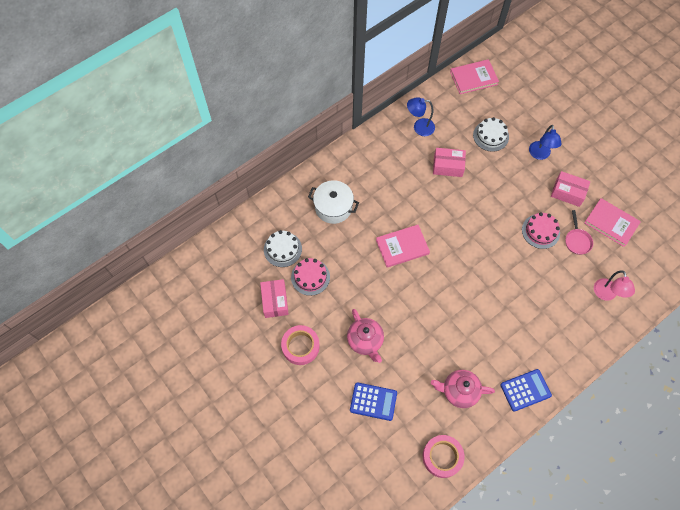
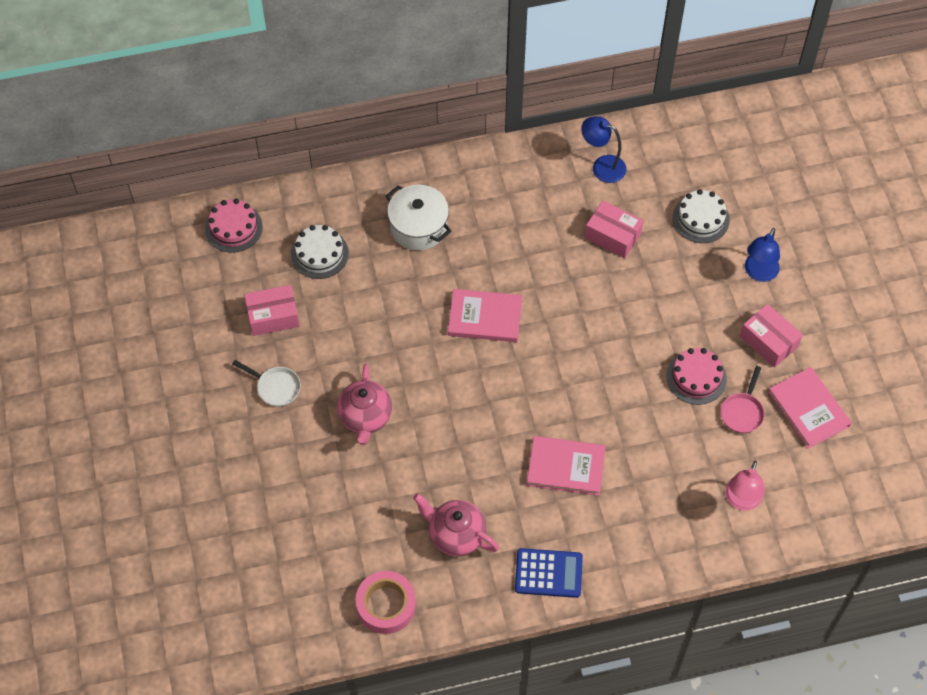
camera: 25 degrees right, 5 degrees down
(275, 301) = (273, 316): pink box -> pink box turned 60 degrees clockwise
(300, 346) = (275, 387): pink tape -> white pan
(310, 277) = (337, 305): pink cake -> pink cake (233, 228)
(373, 401) = (333, 497): blue calculator -> none
(473, 78) = (723, 128): pink book -> pink book (566, 467)

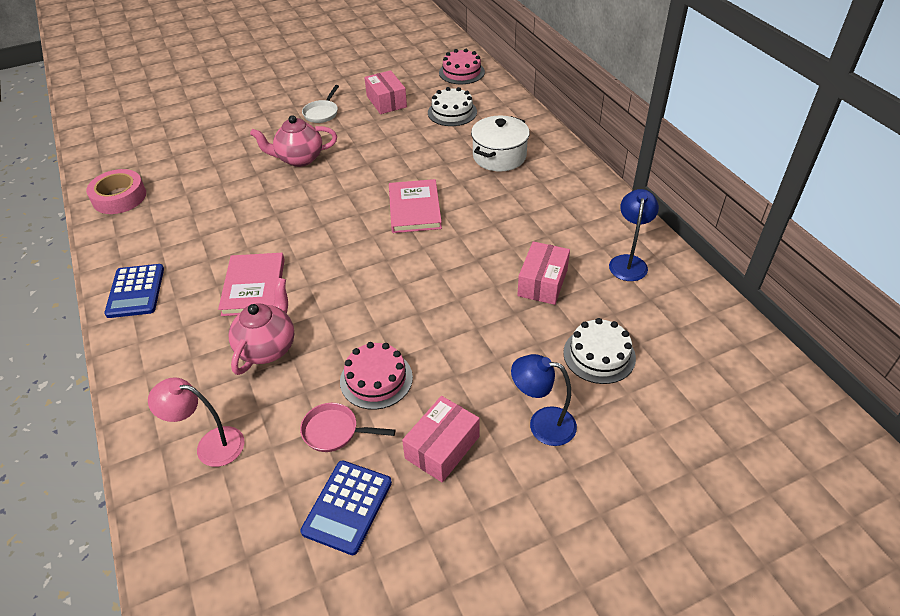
camera: 80 degrees right, 15 degrees down
(456, 535) = (183, 226): pink teapot -> pink teapot (267, 347)
(808, 409) = (347, 507): pink book -> blue calculator

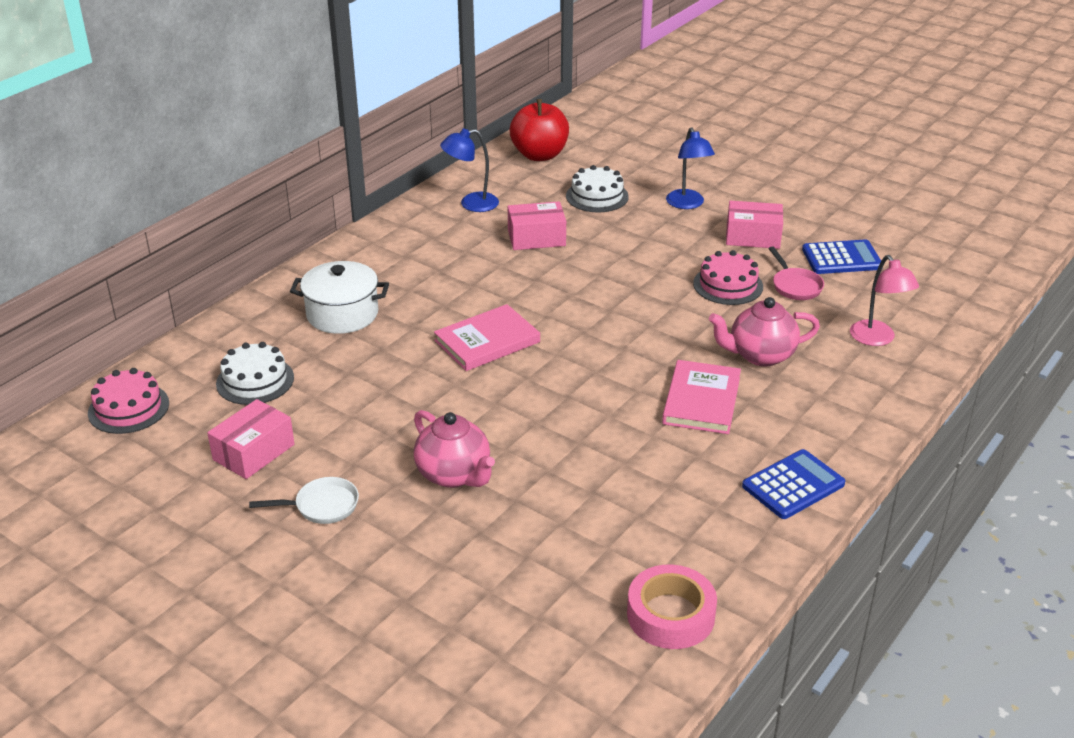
camera: 120 degrees left, 10 degrees down
(254, 287) = (701, 400): pink book -> pink book turned 45 degrees counterclockwise
(715, 345) = (539, 155): none -> red apple

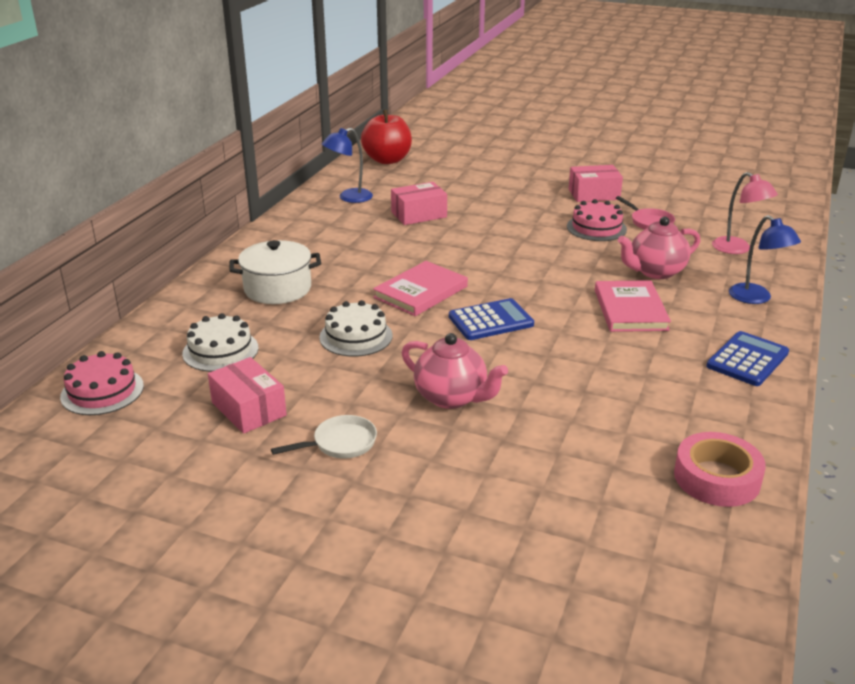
camera: 15 degrees left, 5 degrees down
(253, 452) = (248, 409): pink box -> pink box turned 60 degrees counterclockwise
(597, 196) = (452, 182): white cake -> white cake (356, 336)
(687, 204) = (528, 179): blue lamp -> blue lamp (756, 298)
(841, 258) = (671, 200): blue calculator -> blue calculator (491, 321)

